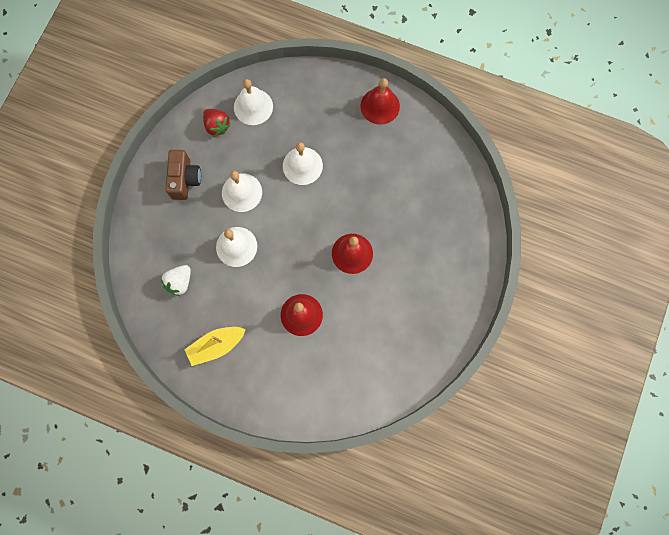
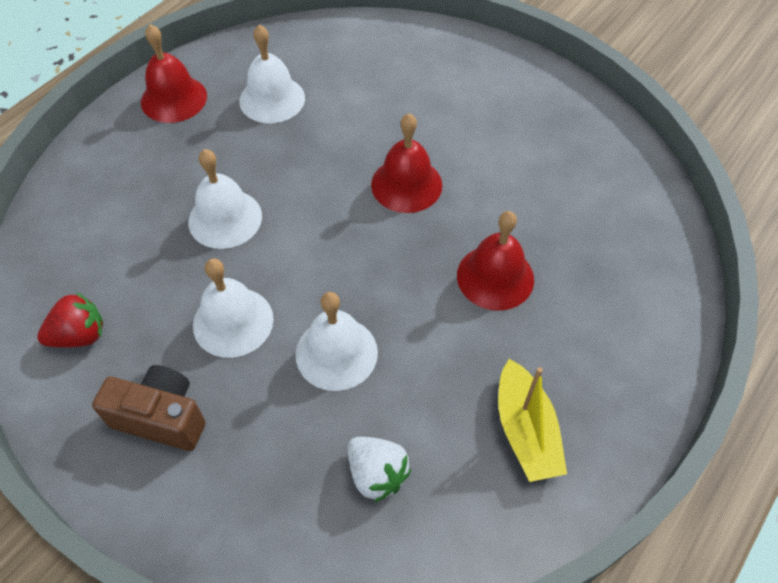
camera: 75 degrees left, 20 degrees down
(253, 106) = (75, 268): white bell -> white bell (272, 99)

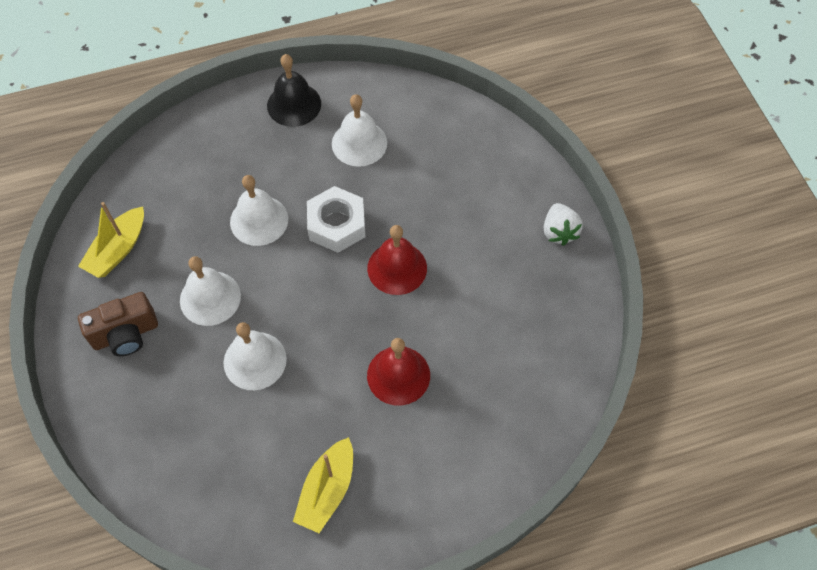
camera: 35 degrees right, 5 degrees up
(80, 335) = (118, 250): red strawberry -> yellow boat
(161, 418) = (125, 334): brown camera -> brown camera turned 105 degrees clockwise
(174, 99) = (294, 104): red bell -> black bell
(312, 179) = (336, 224): none -> white nut
(377, 474) = (217, 454): white strawberry -> white strawberry (559, 232)

